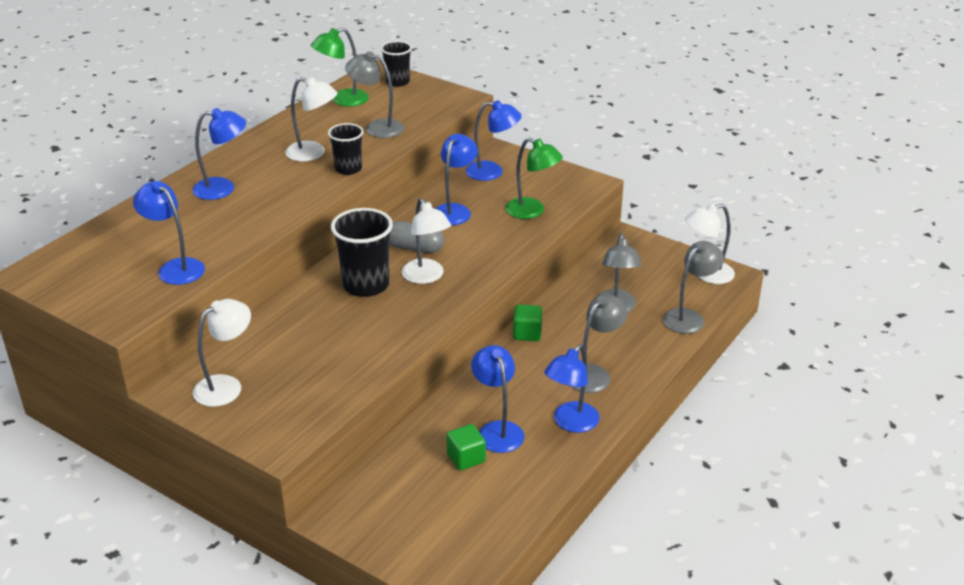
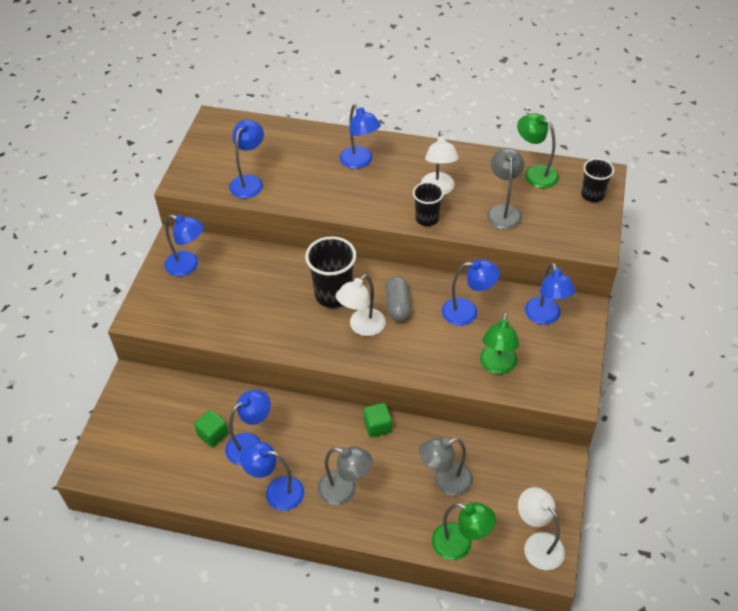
camera: 70 degrees right, 15 degrees up
(226, 386) = (188, 266): white lamp -> blue lamp
(689, 317) = (460, 545): grey lamp -> green lamp

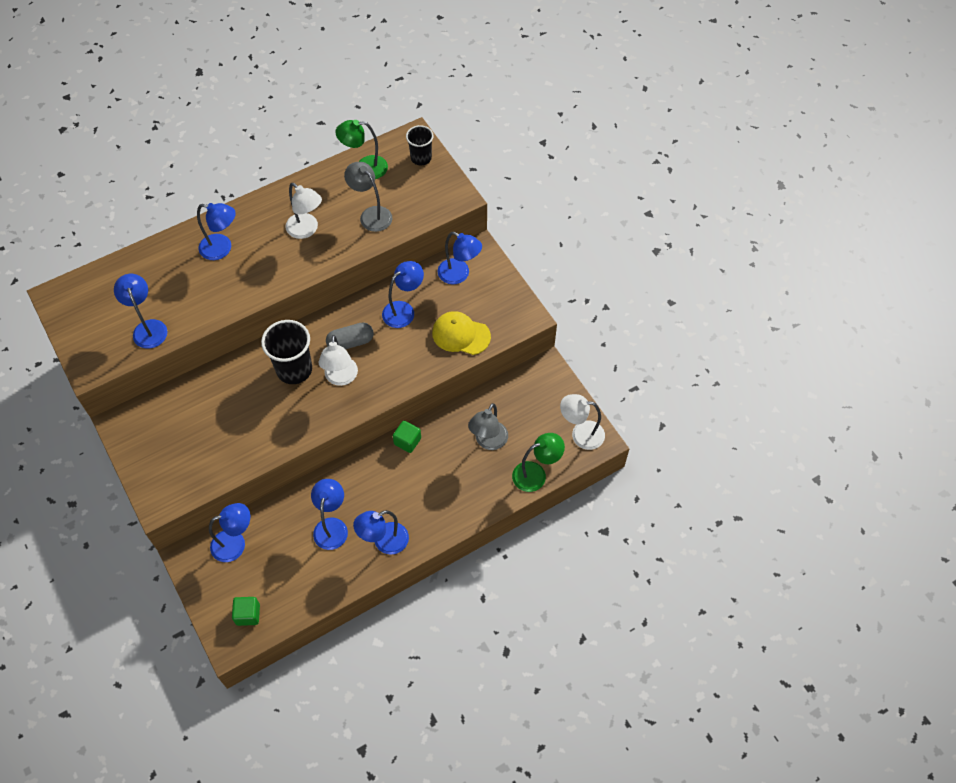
camera: 45 degrees left, 10 degrees up
(188, 266) = (153, 434): blue lamp -> blue lamp (235, 543)
(213, 434) = (297, 542): green cube -> green cube (248, 614)
(345, 490) = (429, 502): grey lamp -> none
(398, 305) = (350, 342): grey capsule -> grey capsule turned 60 degrees counterclockwise
(427, 218) = (322, 259): black cup -> none
(497, 366) = (461, 335): green lamp -> yellow cap

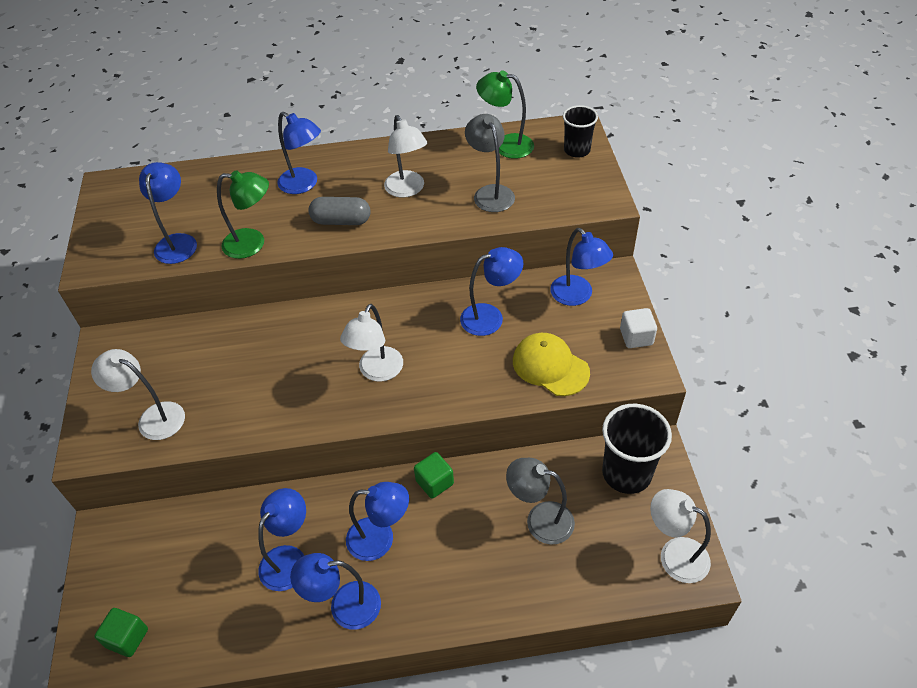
camera: 25 degrees right, 10 degrees down
(193, 465) = (153, 417): none -> white lamp
(235, 543) = (165, 536): blue lamp -> blue lamp (380, 539)
(294, 369) = (327, 345): black cup -> black cup (626, 473)
(350, 342) = (409, 334): grey capsule -> grey capsule (341, 221)
(488, 441) = (540, 520): grey lamp -> grey lamp turned 60 degrees clockwise
(511, 294) = (636, 337): none -> white cube
(536, 474) = (589, 589): green lamp -> green lamp (253, 244)

